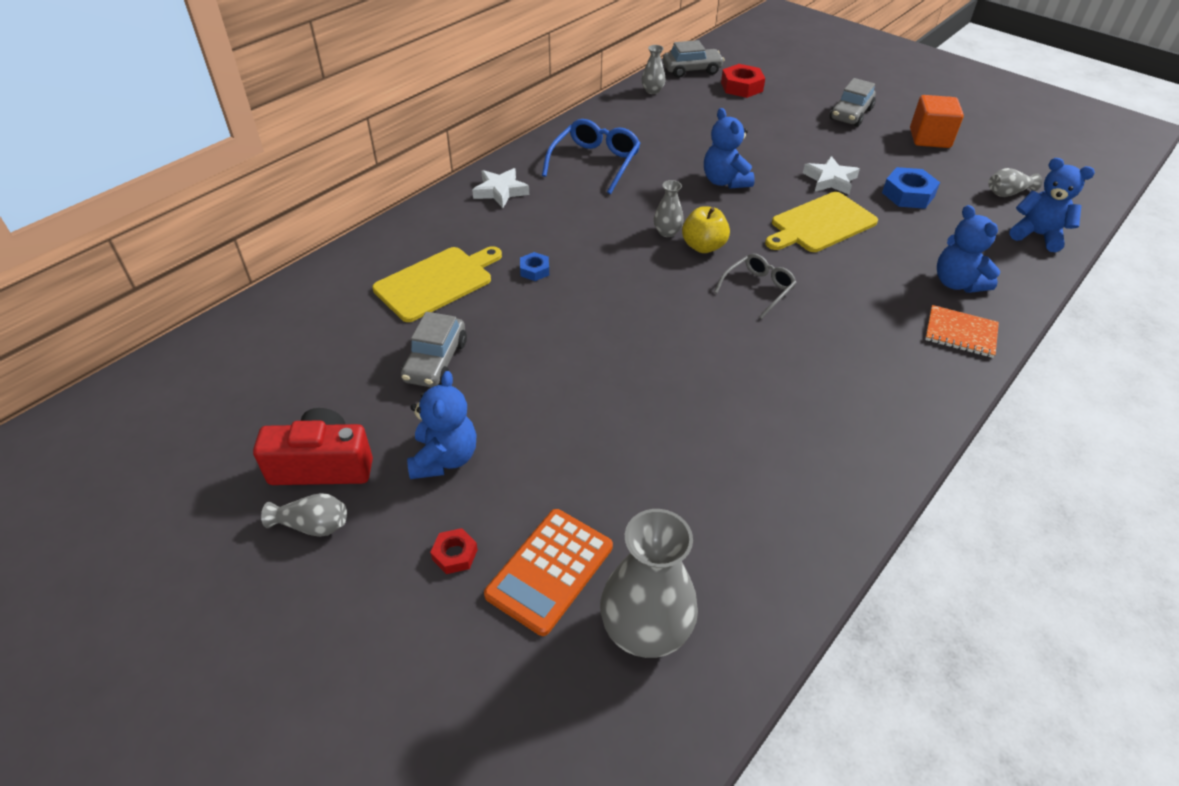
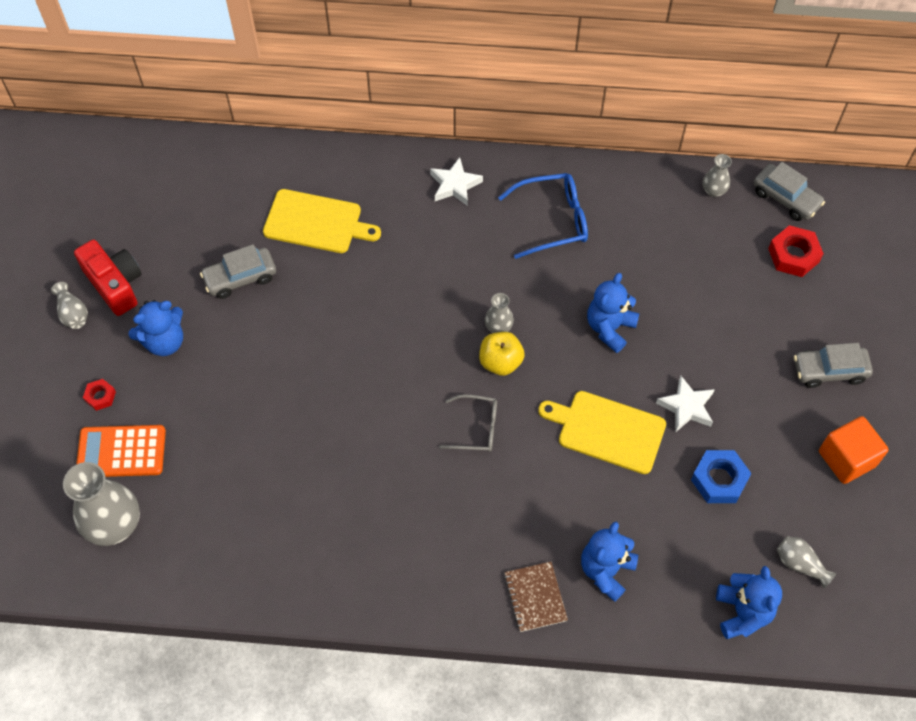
camera: 55 degrees right, 15 degrees up
(534, 270) = (377, 271): blue nut -> none
(960, 333) = (535, 597): orange notebook -> brown notebook

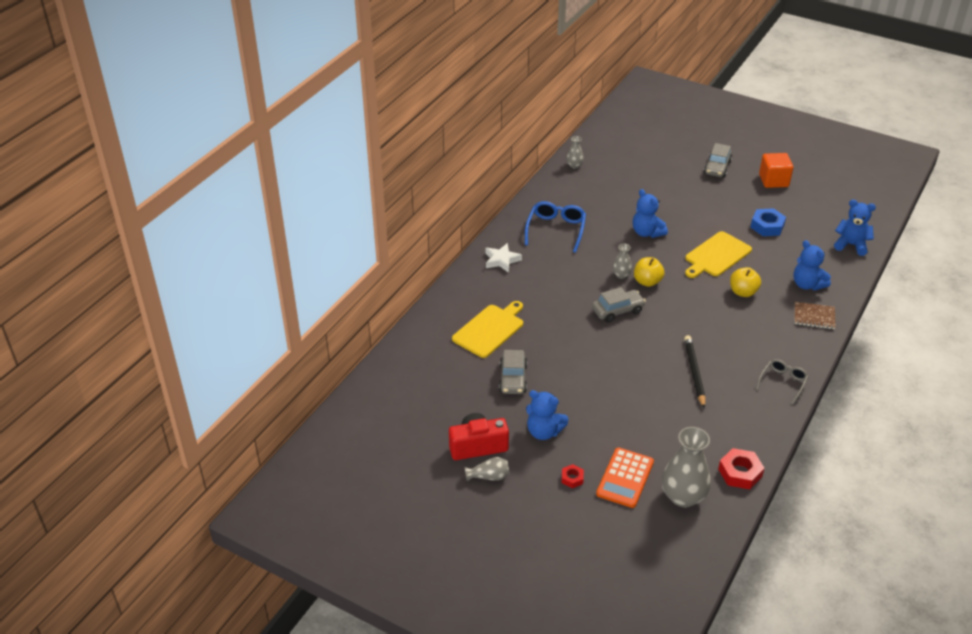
camera: 65 degrees left, 20 degrees down
(164, 341) = (544, 432): blue teddy bear -> blue teddy bear turned 120 degrees clockwise
(342, 473) = (694, 372): none -> black pencil
(475, 428) = (689, 306): grey glasses -> grey glasses (782, 383)
(541, 488) = (743, 292): none -> yellow apple
(686, 407) = (715, 222): white star -> none
(785, 198) = (596, 143): grey car -> grey car (617, 311)
(793, 255) = (636, 154): red nut -> red nut (740, 473)
(800, 564) = (830, 216): grey vase -> none

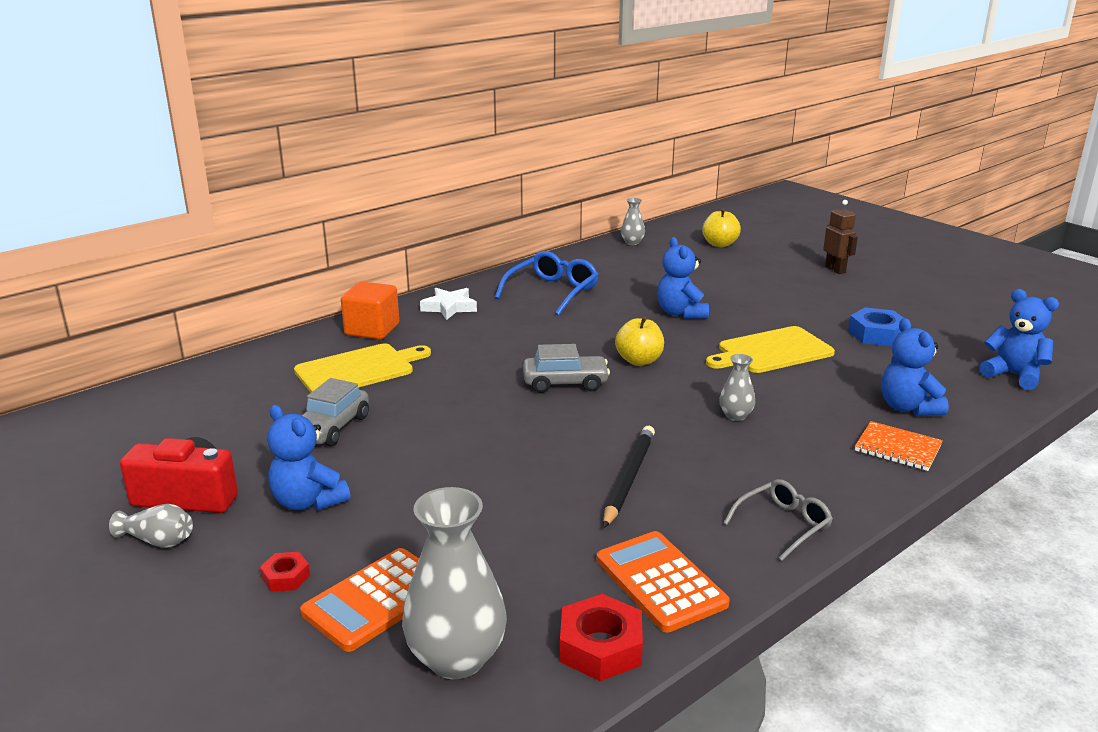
camera: 20 degrees right, 15 degrees down
(621, 275) = (605, 347): grey vase -> grey vase (735, 416)
(717, 168) = (835, 270): grey car -> brown robot
(743, 292) = (787, 397): yellow apple -> yellow apple (719, 244)
(745, 431) = (660, 582): none -> orange calculator
(773, 180) = (916, 292): orange cube -> orange cube (372, 330)
(814, 317) = (897, 448): brown notebook -> orange notebook

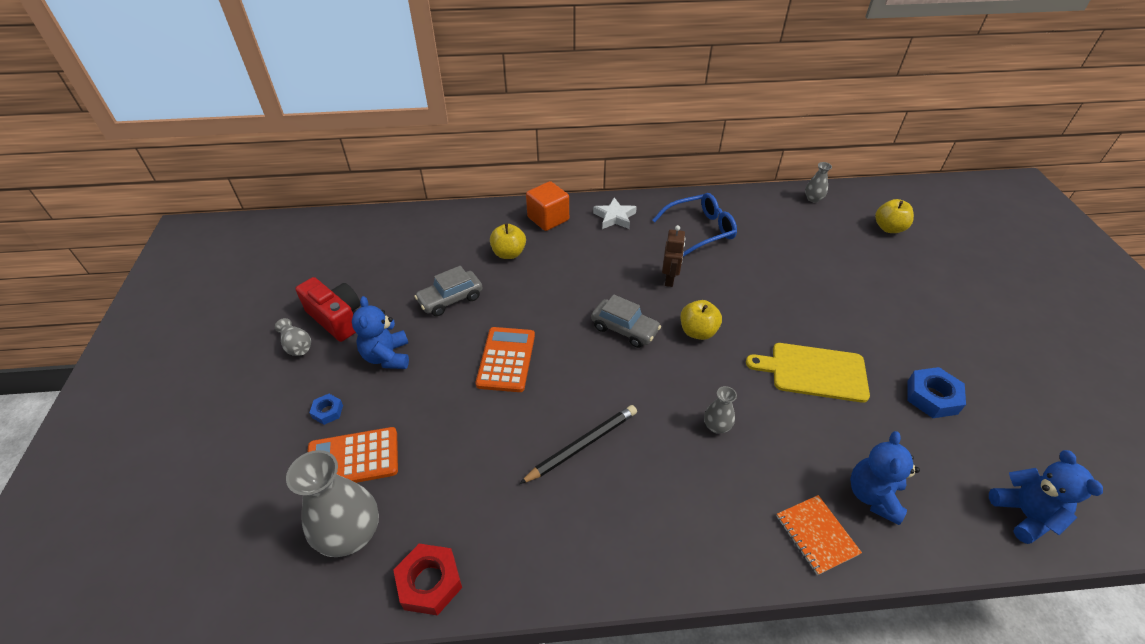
camera: 35 degrees right, 20 degrees up
(286, 577) = (327, 411): red nut -> blue nut
(359, 370) = (509, 253): yellow cutting board -> yellow apple
(660, 582) = (514, 552): orange calculator -> orange calculator (506, 359)
(681, 313) = (778, 295): blue teddy bear -> none
(782, 525) = (644, 556): grey glasses -> none
(835, 270) = (971, 301): brown robot -> brown robot (669, 279)

